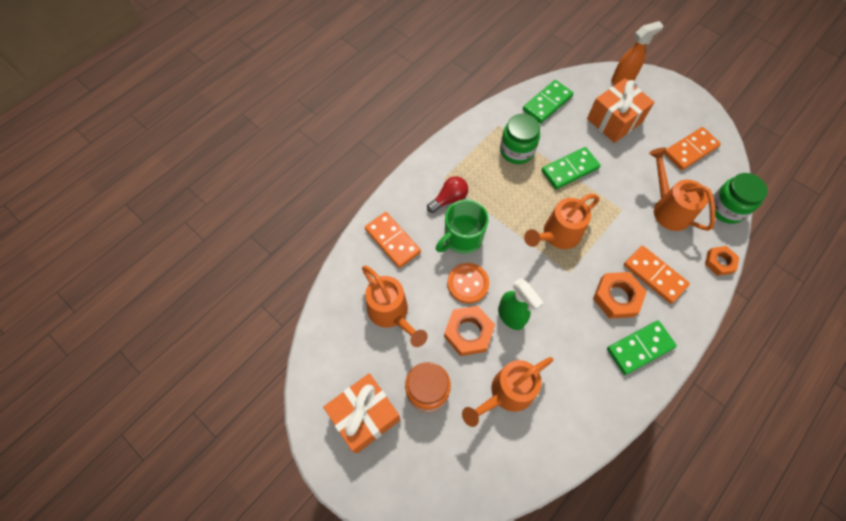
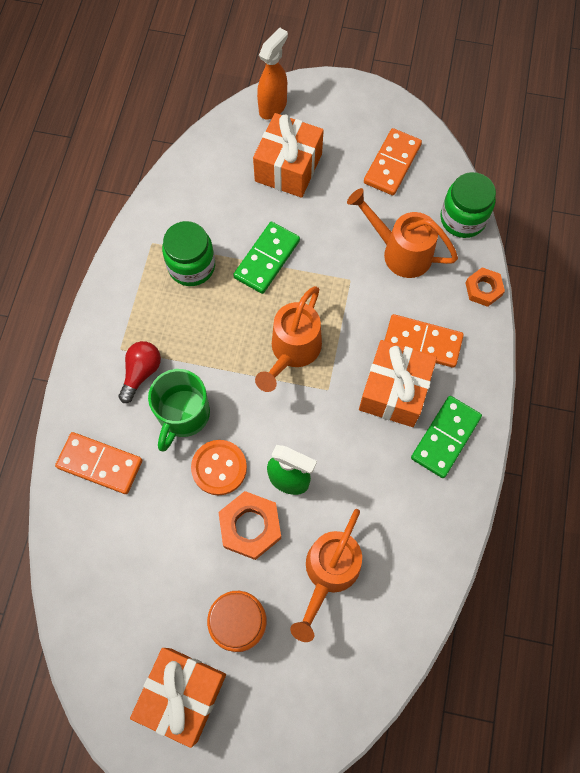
camera: 30 degrees left, 5 degrees up
(391, 313) = (147, 555): orange watering can -> none
(547, 103) = (197, 183): green domino -> none
(617, 297) = (394, 391): orange nut -> orange gift

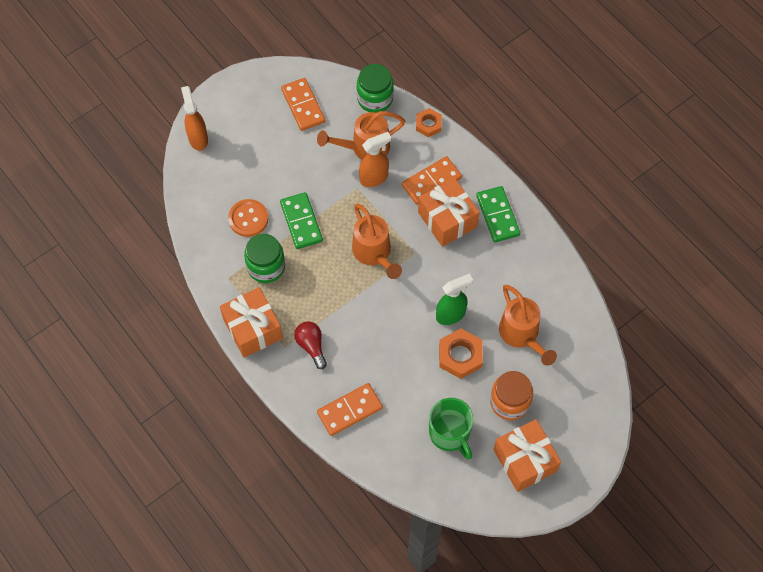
camera: 50 degrees left, 5 degrees down
(183, 415) = (360, 342): green mug -> green mug (450, 433)
(219, 468) = (410, 346): orange button -> orange button (248, 219)
(288, 167) = (250, 163): orange gift -> orange gift (253, 329)
(375, 286) = (374, 178): none -> orange spray bottle

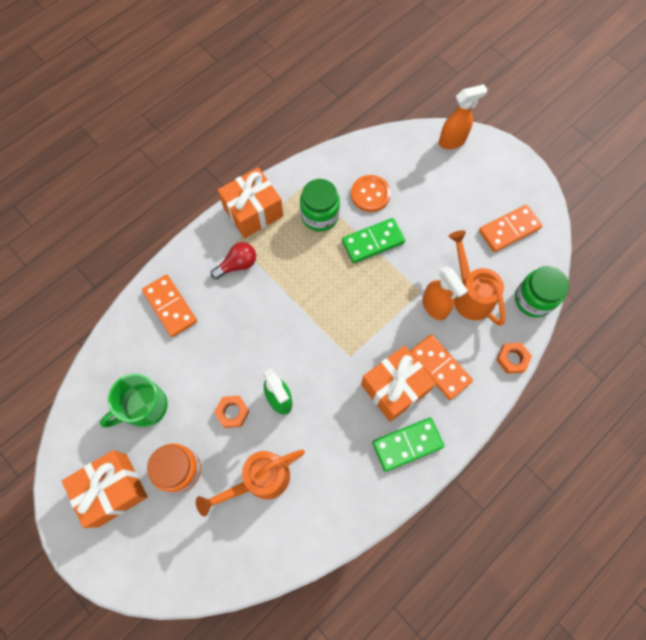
camera: 85 degrees right, 5 degrees up
(374, 253) = (345, 314): orange watering can -> none
(460, 355) = (232, 412): orange nut -> orange nut, size x0.65

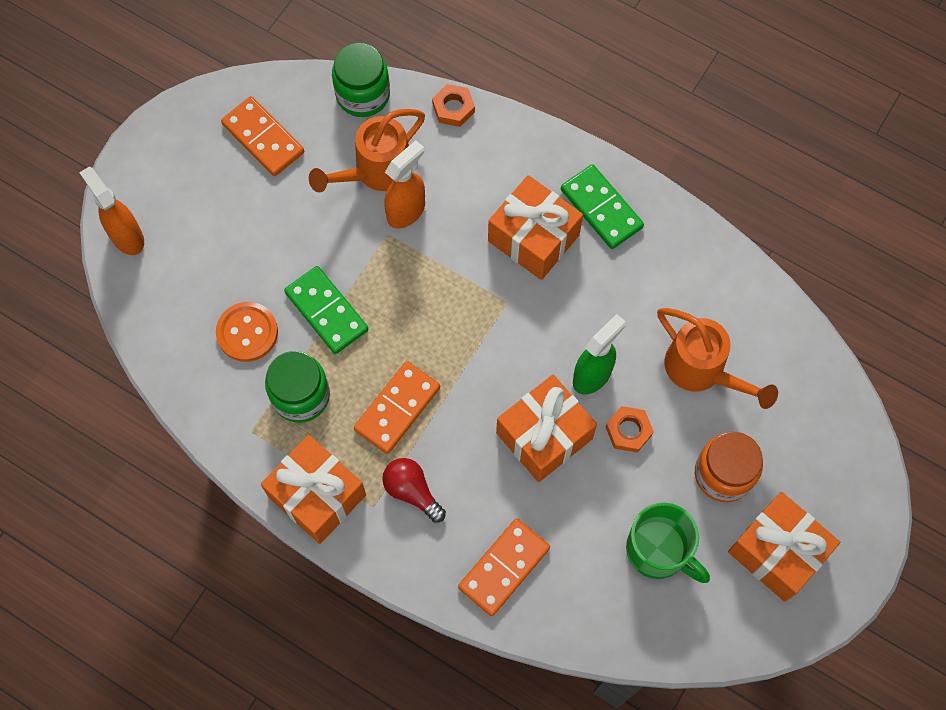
camera: 105 degrees left, 0 degrees up
(247, 355) = (544, 435): none -> orange gift
(439, 367) = (490, 190): orange domino -> orange domino (397, 408)

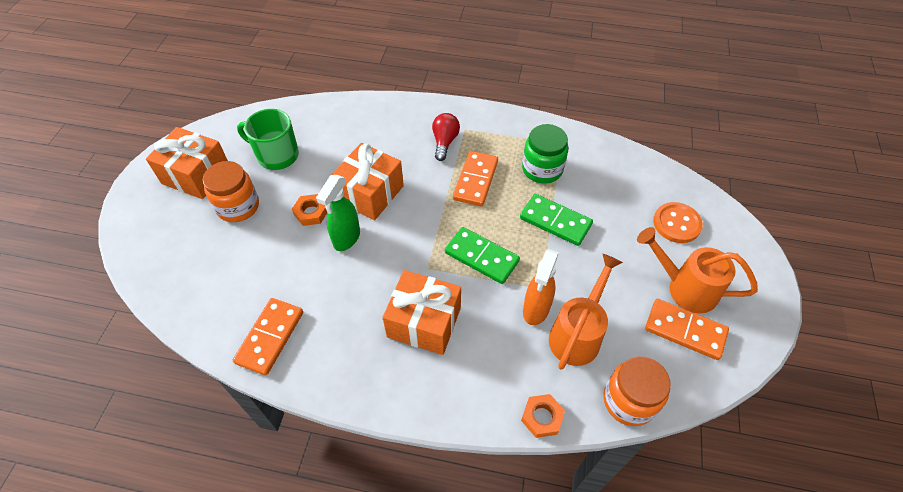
camera: 160 degrees right, 15 degrees down
(127, 237) = (725, 225): orange spray bottle -> none
(247, 332) = (600, 193): orange button -> orange button (676, 224)
(317, 495) = (501, 125): orange gift -> none
(363, 95) = (629, 401): green jar -> orange jar
(412, 491) = (444, 142): red light bulb -> red light bulb turned 105 degrees counterclockwise
(504, 567) = (373, 123): orange domino -> orange domino (270, 337)
(601, 208) = (374, 366): green domino -> green domino (481, 257)
(701, 370) = (263, 266): orange watering can -> orange watering can (685, 288)

